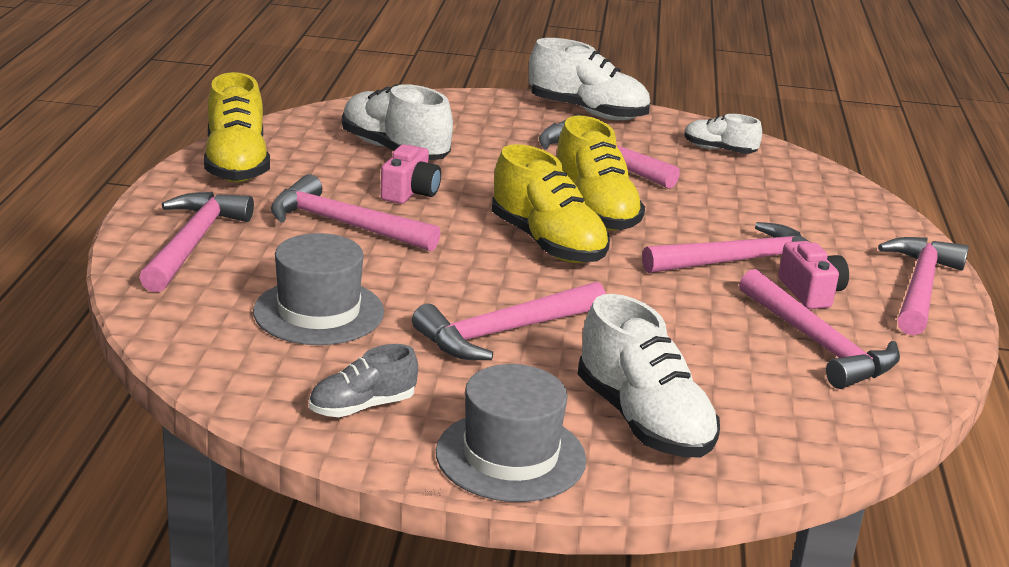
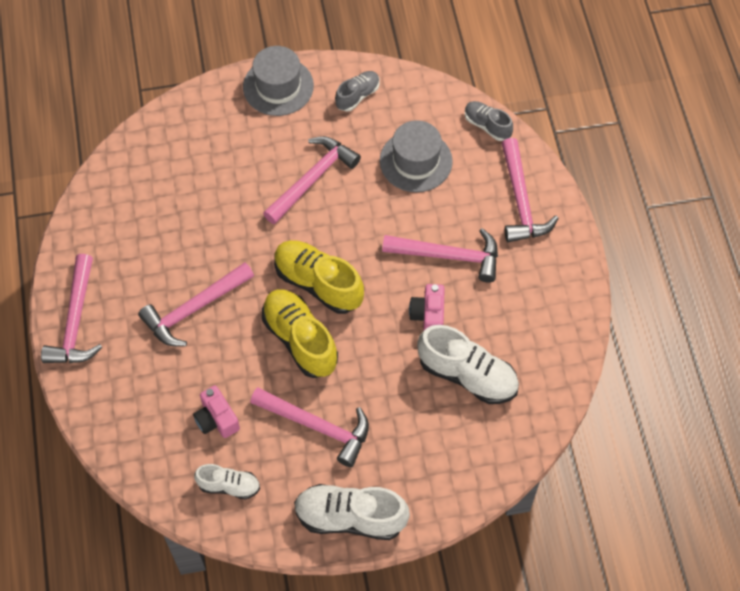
camera: 165 degrees right, 35 degrees up
(164, 320) = (487, 125): none -> grey shoe
(236, 164) = (557, 306): yellow shoe -> none
(643, 421) = (223, 132): white shoe -> none
(811, 292) = (145, 288): pink camera -> pink camera (216, 419)
(818, 344) = (139, 232): pink hammer -> none

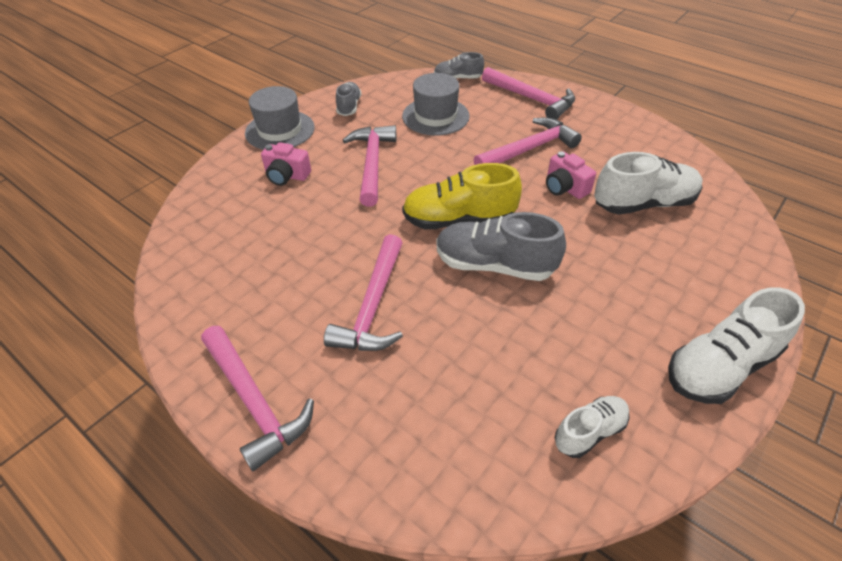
camera: 40 degrees left, 15 degrees down
(216, 419) = (502, 380): pink camera -> pink camera (287, 176)
(300, 340) = (494, 265): yellow shoe -> grey shoe
(317, 426) = (594, 316): pink hammer -> none

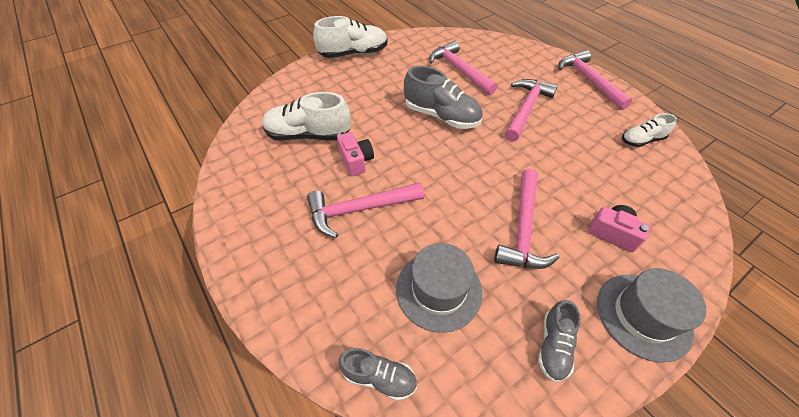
camera: 165 degrees left, 5 degrees up
(459, 220) = (454, 152): yellow shoe -> none
(531, 99) = (306, 292): pink hammer -> pink hammer (459, 70)
(589, 432) = (430, 46): white shoe -> white shoe (641, 140)

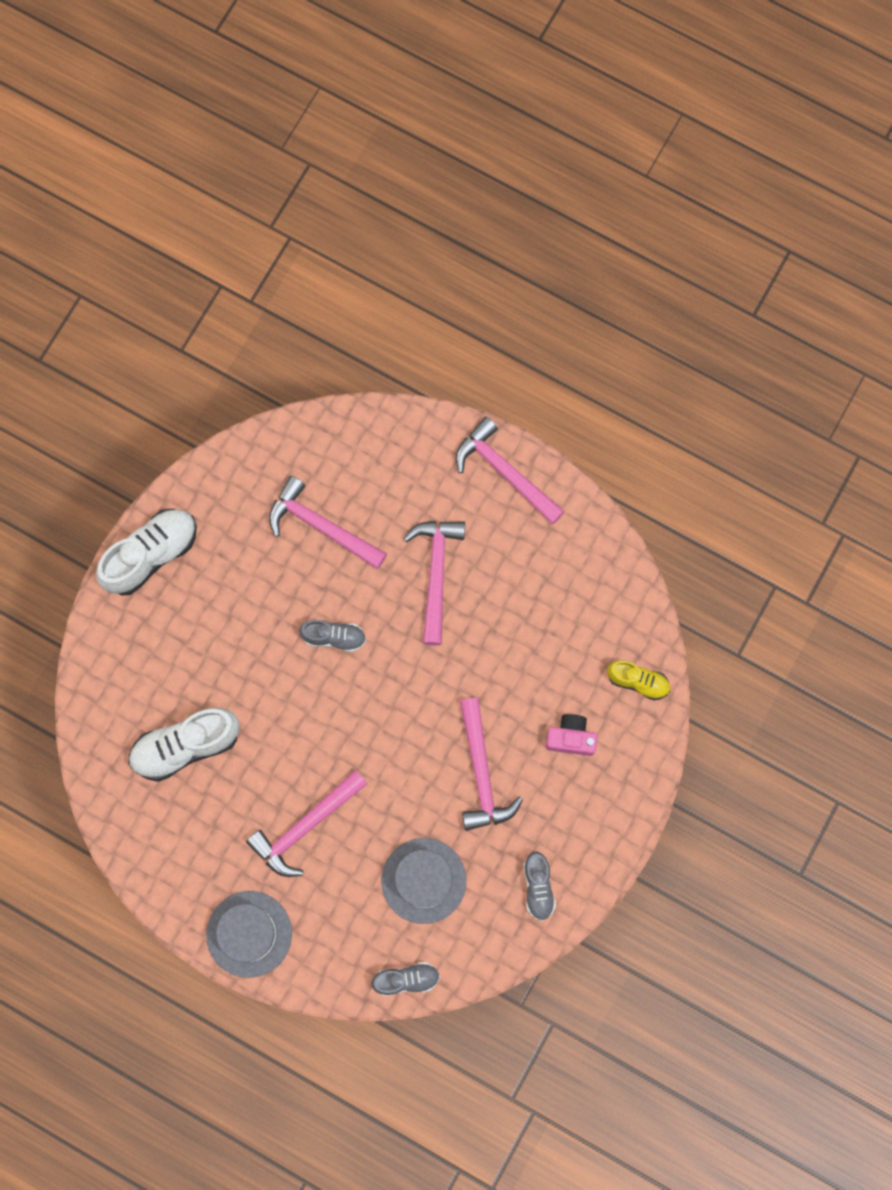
camera: 25 degrees left, 25 degrees up
(356, 161) = (266, 761): pink camera -> none
(441, 116) = (334, 637): grey shoe -> grey shoe, size x0.57
(641, 140) = (586, 573): white shoe -> none
(643, 315) = (609, 822): grey hat -> grey hat (249, 934)
(682, 216) = (638, 681): none -> yellow shoe

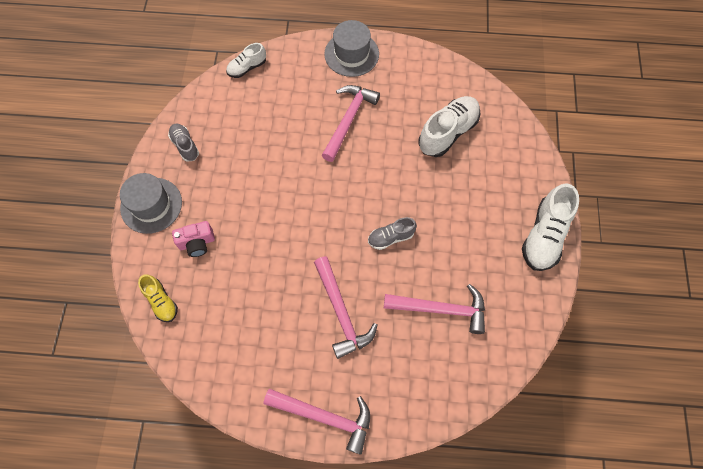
camera: 155 degrees right, 10 degrees down
(406, 979) = (247, 68): grey shoe -> white shoe
(423, 880) = (260, 121): grey hat -> grey hat (151, 205)
(482, 773) = (250, 196): pink hammer -> none
(638, 681) = (161, 301): yellow shoe -> yellow shoe turned 120 degrees counterclockwise

